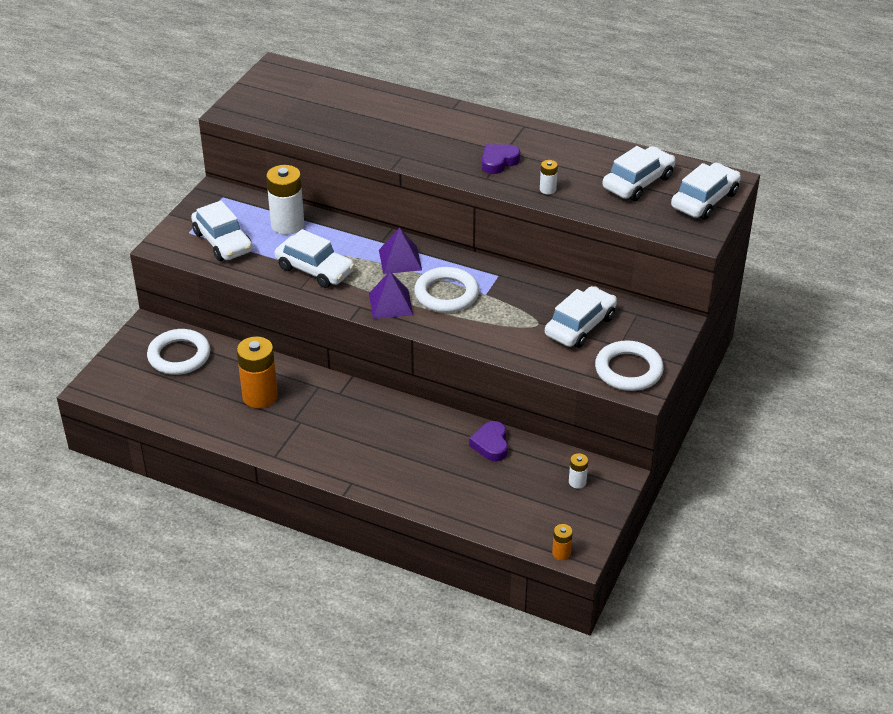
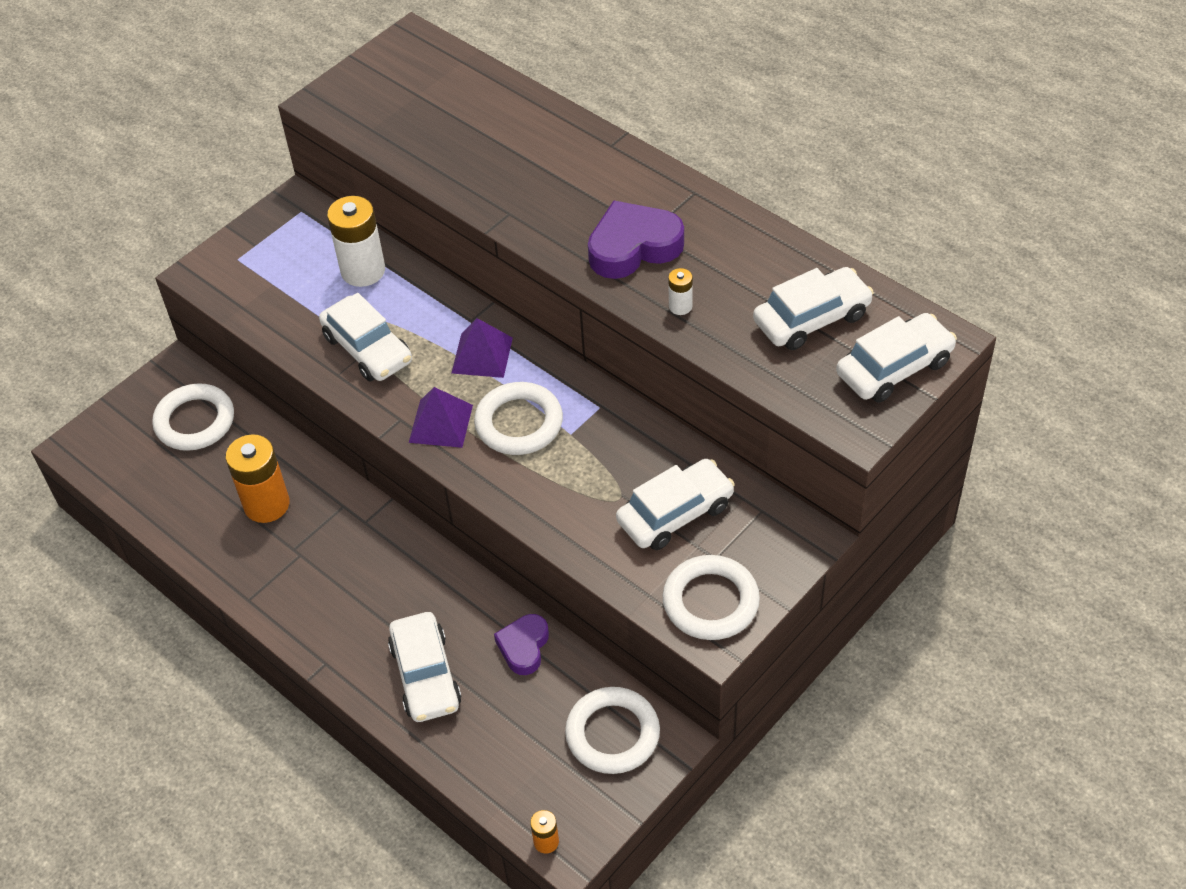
camera: 20 degrees right, 10 degrees up
(223, 242) = (272, 282): white car -> white car (426, 675)
(498, 162) = (633, 247): purple heart -> purple heart, size x1.62
(577, 482) = (612, 734): white battery -> white ring

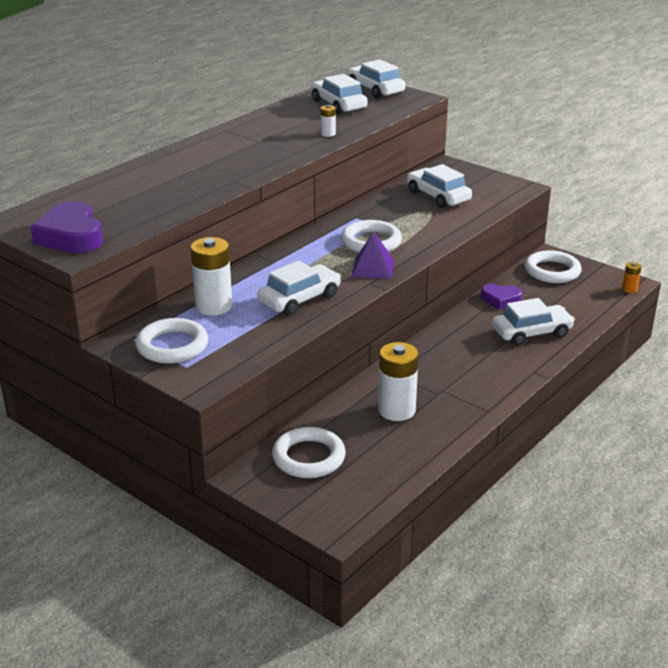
camera: 95 degrees left, 20 degrees down
(266, 504) = (396, 410): orange battery -> white battery
(482, 355) = (308, 256): purple pyramid -> none
(633, 247) = (274, 145): purple heart -> purple heart (71, 236)
(710, 602) = (498, 188): white ring -> white ring (172, 346)

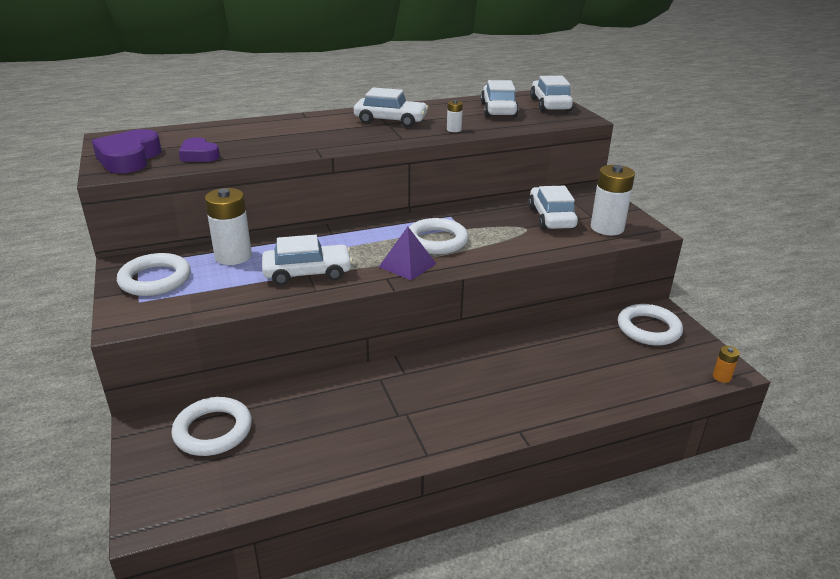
camera: 30 degrees right, 0 degrees up
(396, 410) = (341, 416): white battery -> white battery (607, 228)
(500, 300) = (563, 340): purple heart -> purple heart (199, 155)
(531, 333) = (561, 386): white car -> white car (390, 120)

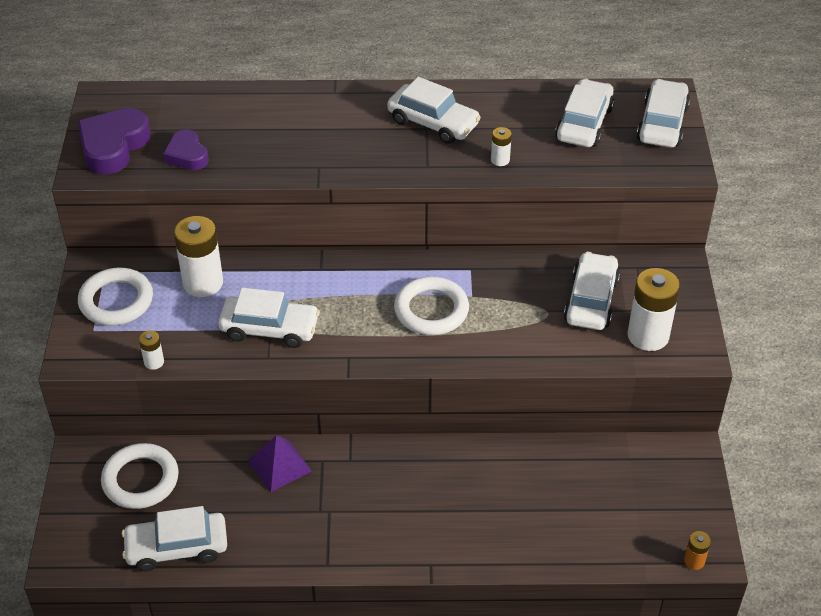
camera: 20 degrees right, 15 degrees up
(208, 312) = (154, 362): none -> white battery
(272, 477) = (177, 548): none -> white car
(407, 265) = (380, 342): purple pyramid -> purple pyramid (279, 465)
(648, 329) = (657, 472): white ring -> none

